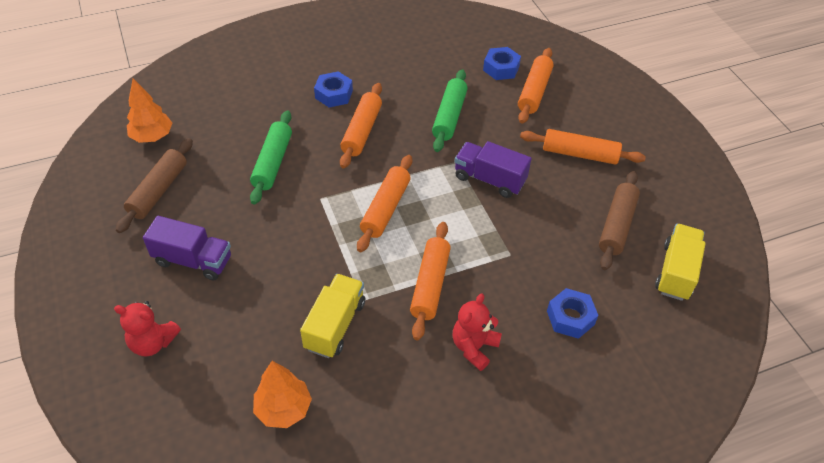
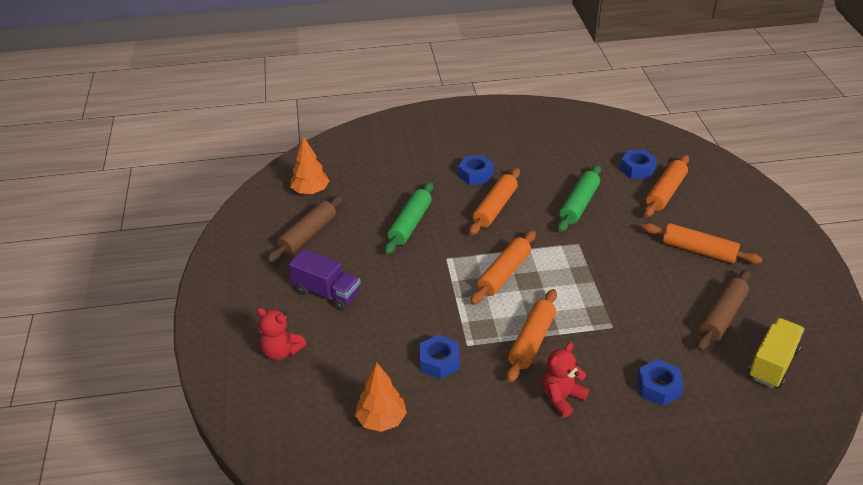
camera: 15 degrees right, 10 degrees down
(335, 325) = (439, 361): yellow truck -> blue nut
(489, 179) = (606, 262): purple truck -> none

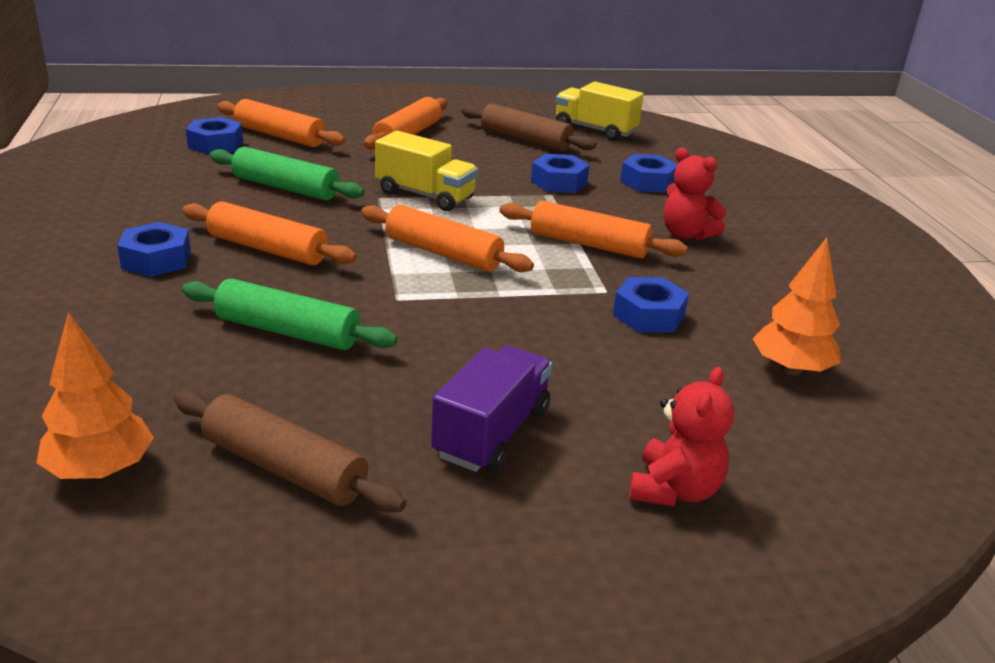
camera: 95 degrees left, 10 degrees down
(588, 263) = (425, 195): none -> yellow truck
(637, 332) = (559, 182): none -> blue nut

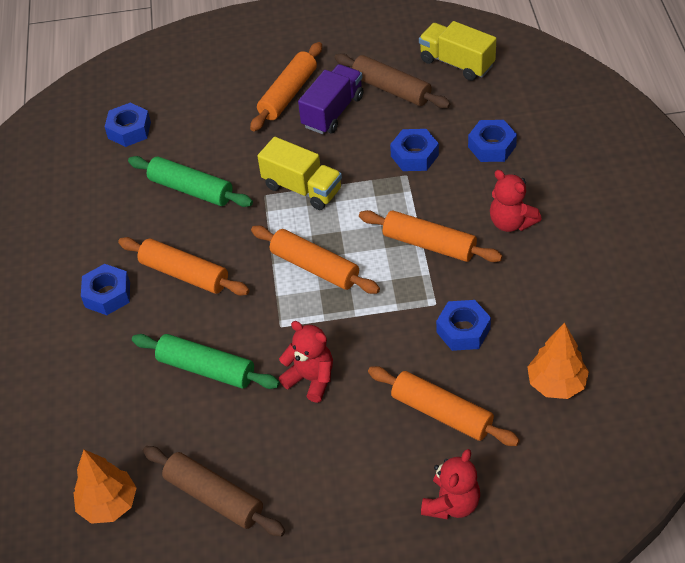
camera: 10 degrees right, 20 degrees up
(280, 136) = (180, 110): orange rolling pin -> orange rolling pin (442, 413)
(441, 348) = (311, 379): none -> red teddy bear
(492, 433) = (341, 460): purple truck -> purple truck (333, 111)

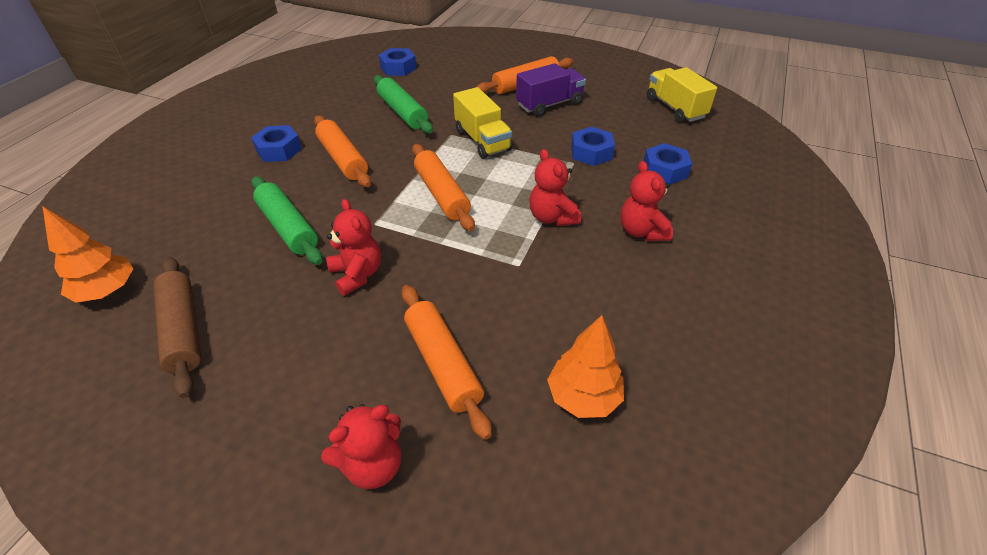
camera: 25 degrees right, 5 degrees down
(391, 89) = (607, 106): brown rolling pin -> none
(429, 244) = (552, 217): orange rolling pin -> red teddy bear
(463, 330) = (526, 299): blue nut -> none

